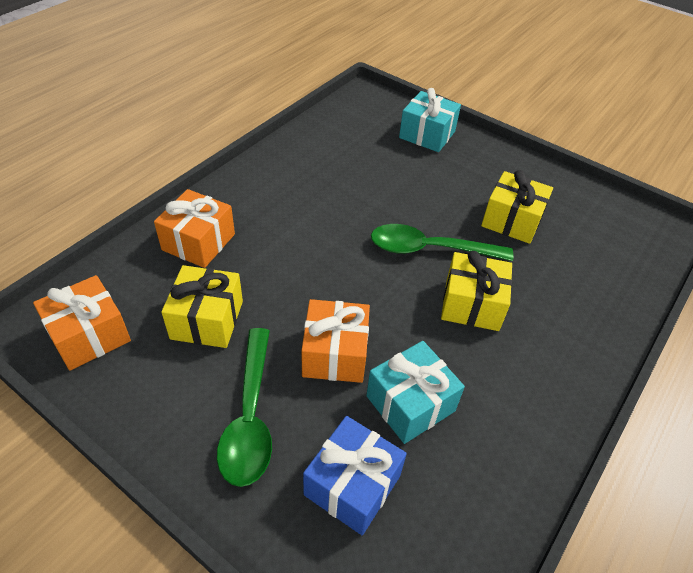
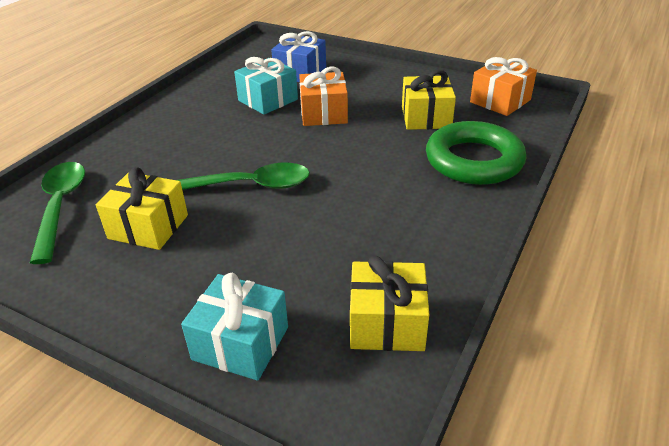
camera: 175 degrees right, 10 degrees down
(198, 242) = (474, 160): orange gift -> green ring
(250, 416) = (368, 85): green spoon -> green spoon (60, 207)
(472, 304) = (214, 151): yellow gift -> yellow gift (387, 323)

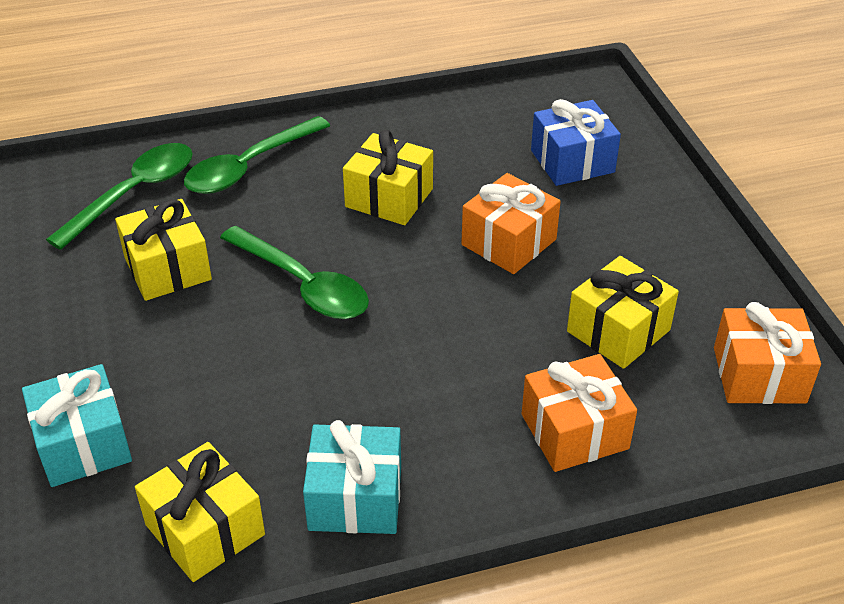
camera: 45 degrees right, 5 degrees up
(124, 155) = (250, 166): none -> green spoon
(233, 128) = (389, 198): none -> yellow gift
(268, 100) = (477, 181): turquoise gift -> turquoise gift (355, 498)
(474, 160) = (574, 431): green ring -> orange gift

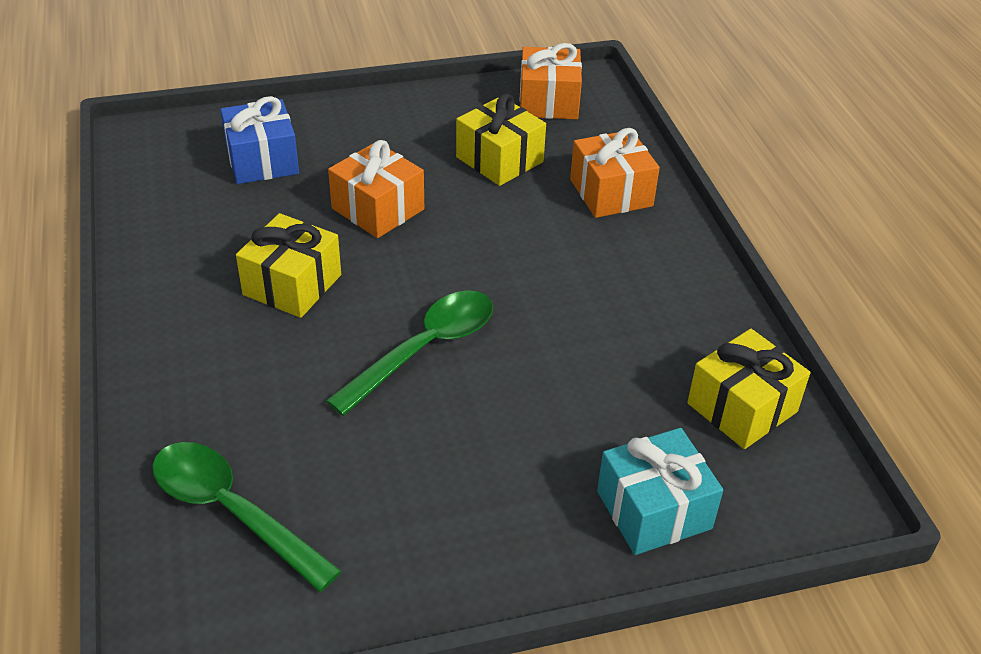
camera: 90 degrees left, 0 degrees up
(167, 268) = (385, 464): yellow gift -> none
(250, 166) = (203, 400): green spoon -> none
(355, 498) = (693, 314): turquoise gift -> none

